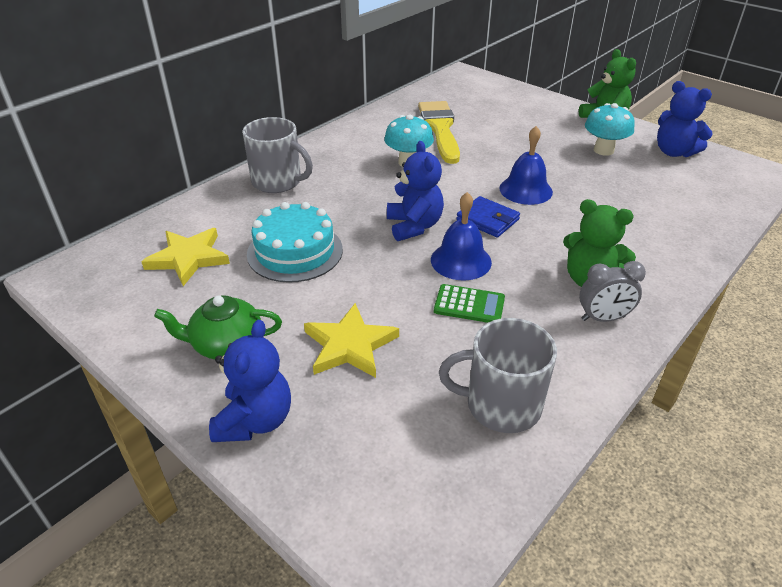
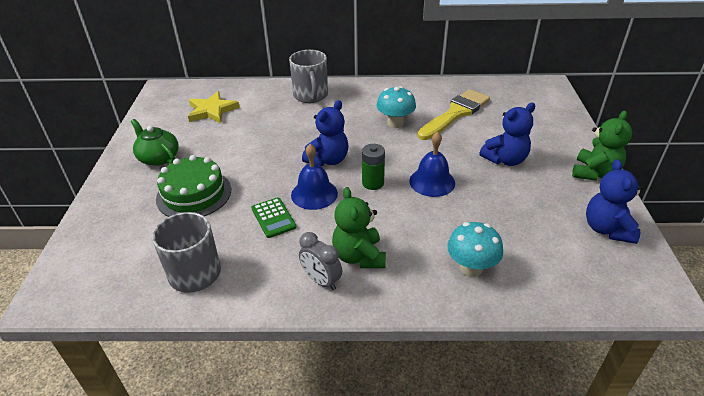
camera: 50 degrees right, 0 degrees up
(255, 420) = (113, 195): blue teddy bear -> blue teddy bear (505, 160)
(295, 251) = (253, 135): turquoise cake -> none
(349, 345) = (194, 194): yellow star -> green cake
(487, 220) = (373, 183): blue wallet -> green battery
(603, 150) = (546, 192): turquoise mushroom -> turquoise mushroom (471, 268)

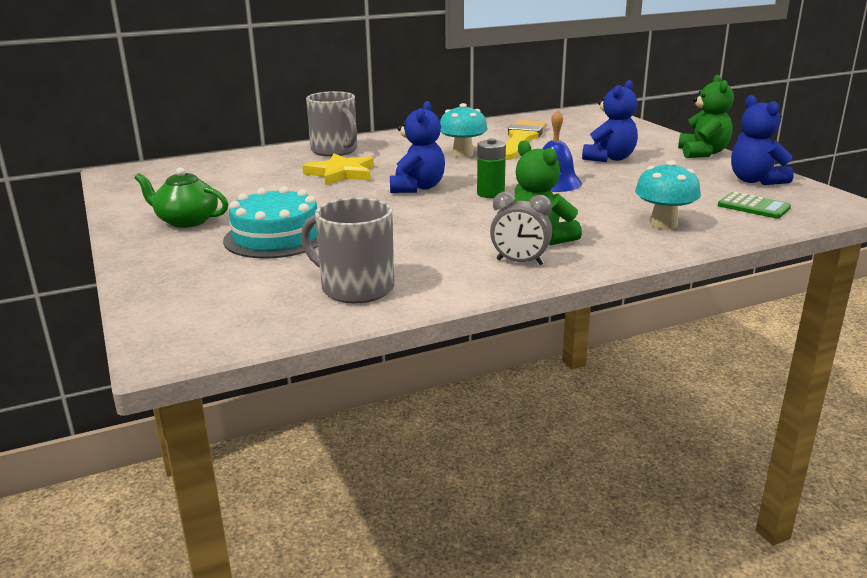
camera: 25 degrees left, 15 degrees down
(194, 194) = (276, 237): green cake -> turquoise cake
(212, 110) = (215, 178): yellow star -> yellow star (341, 173)
(273, 218) = (405, 234): green calculator -> green calculator (753, 206)
(314, 194) = (432, 211): blue bell -> none

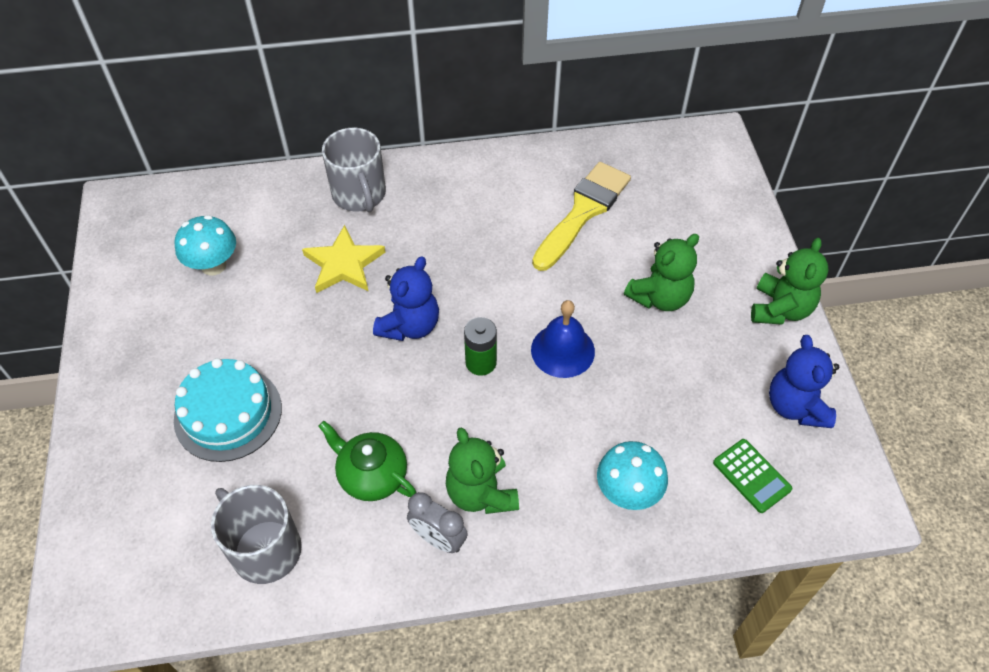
camera: 15 degrees right, 30 degrees up
(186, 221) = (154, 350): green teapot -> green teapot (372, 475)
(463, 154) = (497, 241): turquoise mushroom -> turquoise mushroom (213, 265)
(609, 158) = (660, 297): blue teddy bear -> green teddy bear

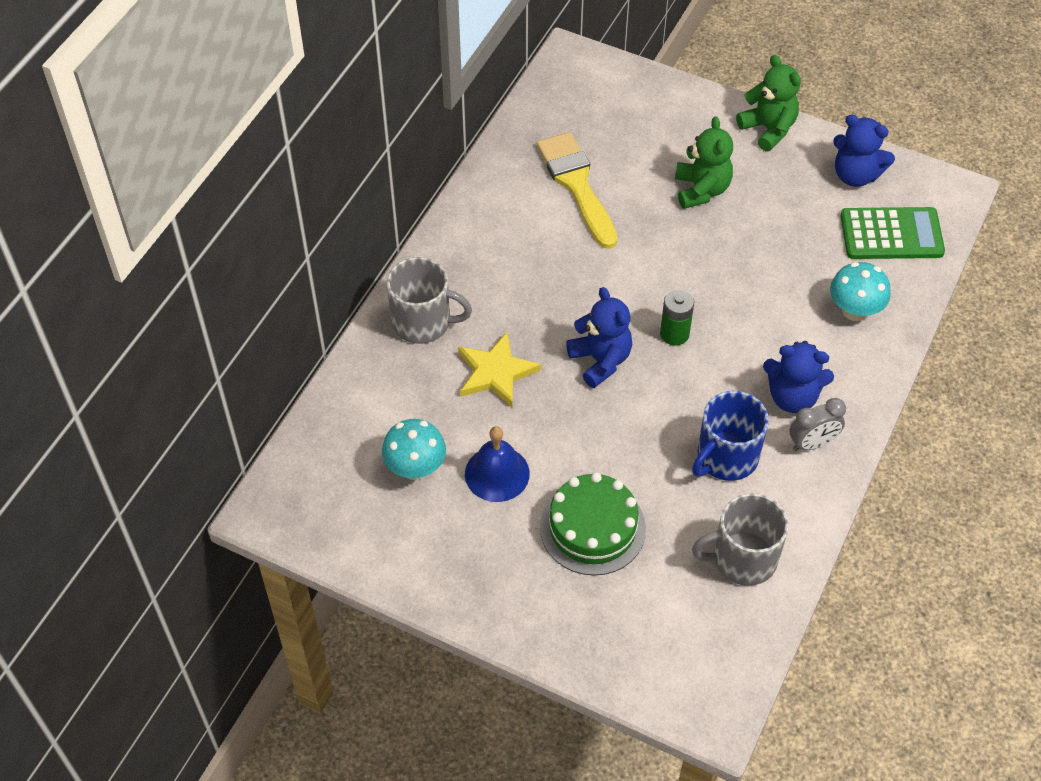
camera: 55 degrees left, 0 degrees up
(228, 413) = (592, 528): turquoise cake -> green cake
(372, 475) = (726, 457): green teapot -> blue mug
(481, 493) = (792, 397): green teddy bear -> blue teddy bear
(562, 350) = (703, 277): blue bell -> blue bell (497, 473)
(751, 476) = (891, 234): green calculator -> green calculator, size x1.64

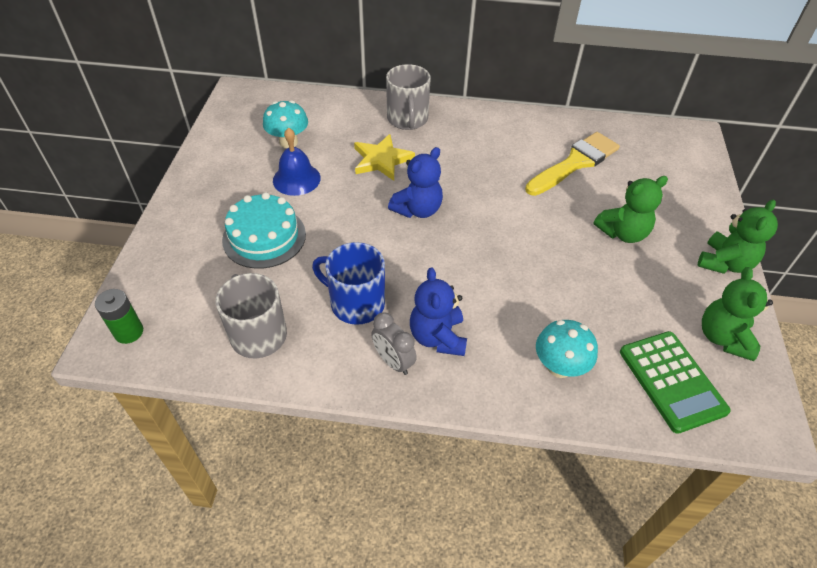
camera: 70 degrees right, 5 degrees down
(592, 528) = (264, 237): green cake -> turquoise cake
(674, 334) = (465, 246): green battery -> green battery (129, 332)
(855, 175) = (723, 337): blue teddy bear -> green teddy bear

